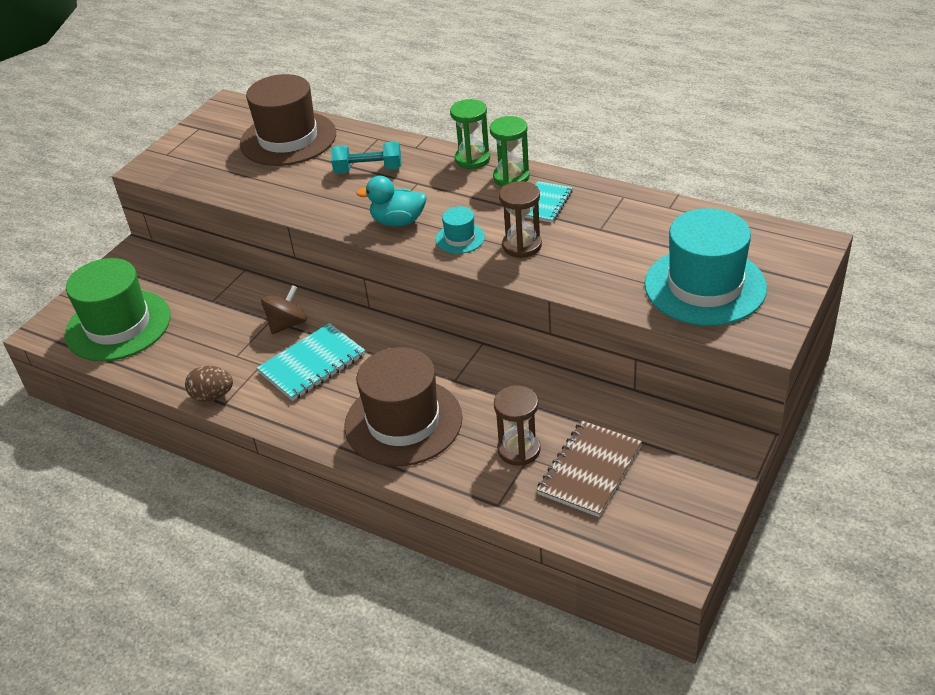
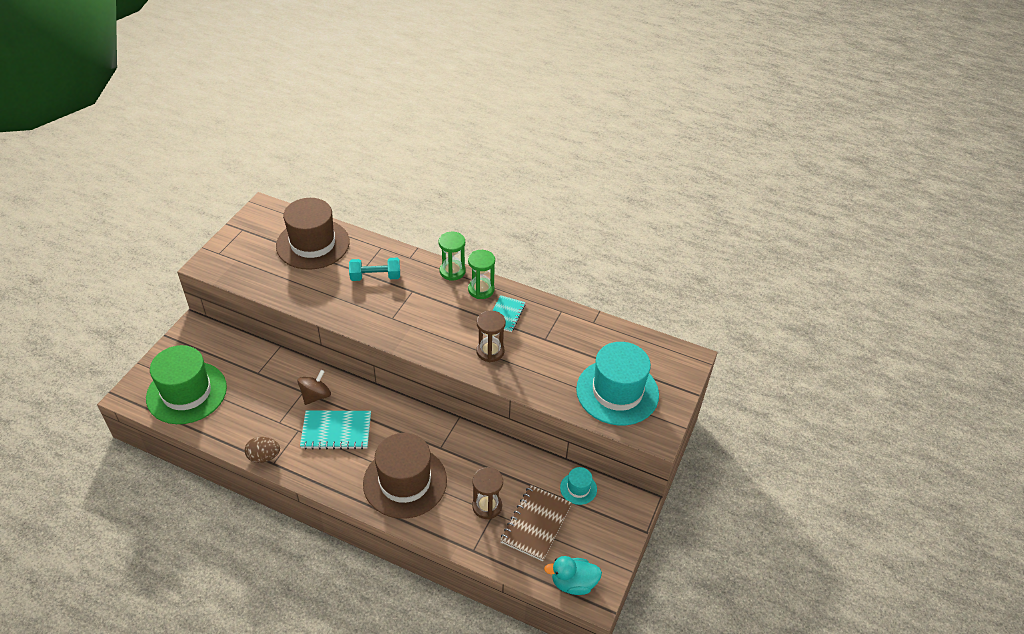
camera: 10 degrees left, 5 degrees up
(312, 364) = (336, 431): turquoise notebook -> turquoise notebook turned 45 degrees clockwise
(398, 221) = (400, 325): turquoise duck -> turquoise duck (573, 583)
(460, 238) = (445, 343): turquoise hat -> turquoise hat (578, 488)

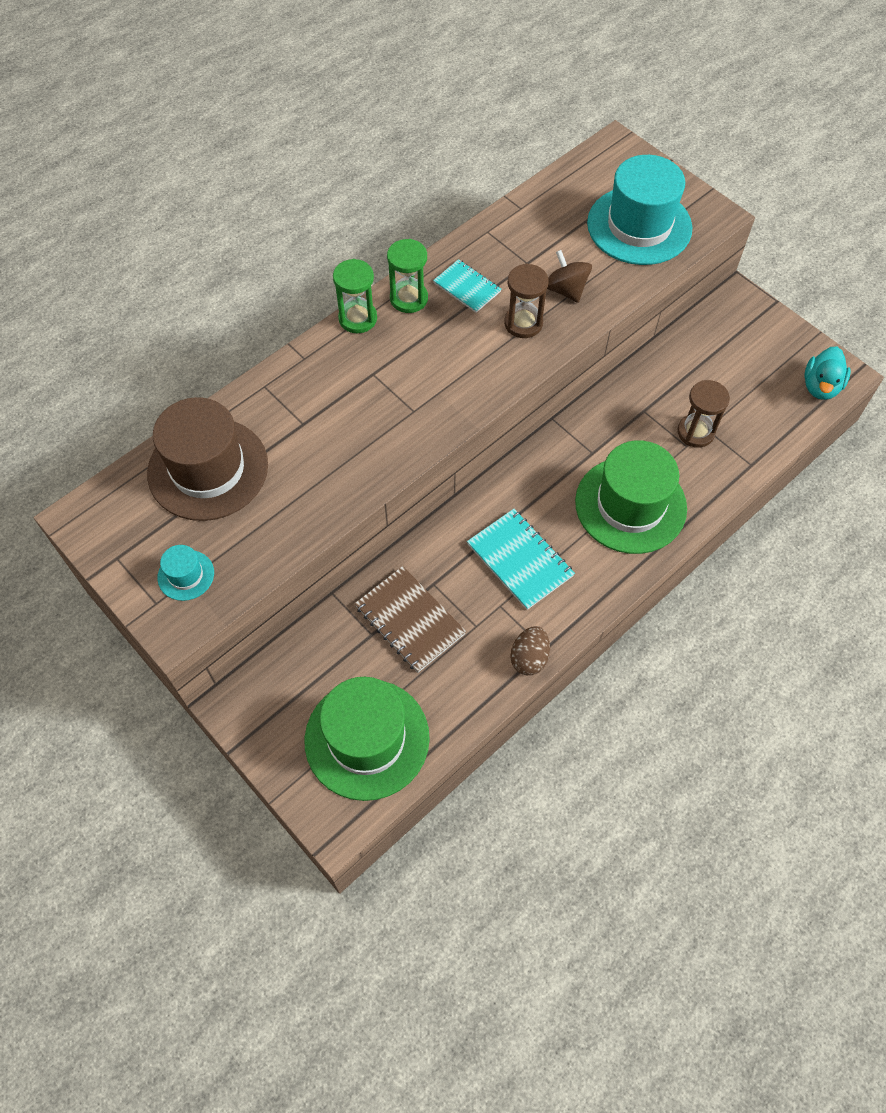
camera: 65 degrees left, 15 degrees up
(316, 396) = (448, 570): brown spinning top -> brown spinning top (566, 290)
(336, 431) = (520, 560): turquoise notebook -> turquoise notebook turned 60 degrees counterclockwise
(375, 277) = (322, 408): turquoise dumbbell -> none
(405, 482) = (630, 505): brown hat -> green hat
(536, 523) = (735, 394): brown notebook -> brown notebook (410, 620)
(578, 488) = (701, 338): turquoise hat -> turquoise hat (186, 575)

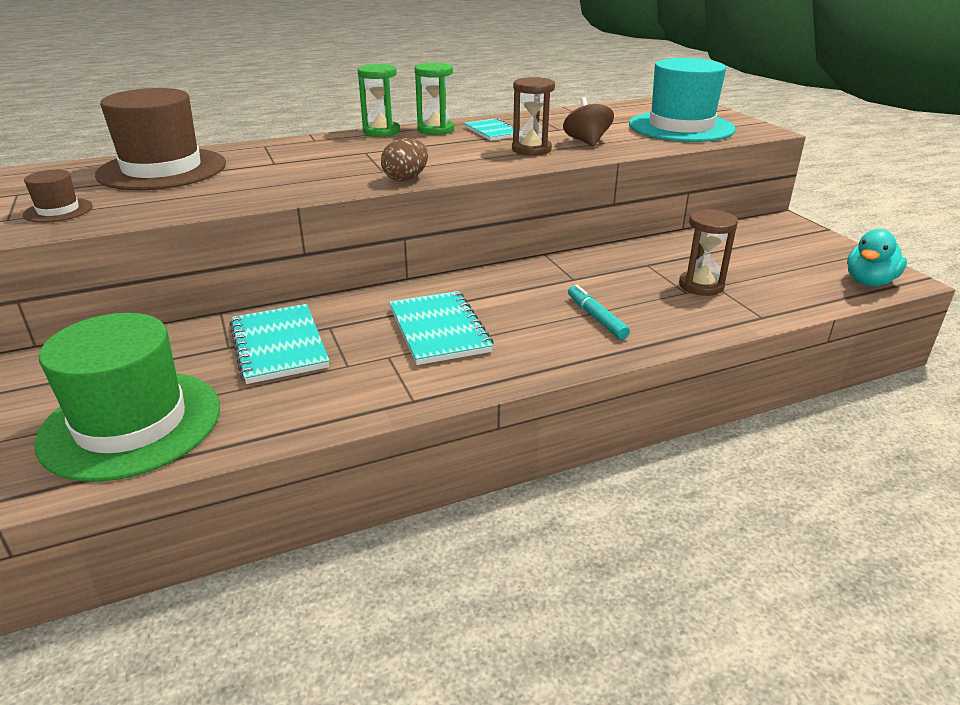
camera: 20 degrees right, 30 degrees down
(186, 575) = (58, 210): turquoise hat -> brown hat
(410, 620) = (279, 346): brown notebook -> turquoise notebook
(529, 658) = (388, 403): brown egg -> brown egg (406, 178)
(630, 505) = (596, 317): green hat -> turquoise marker

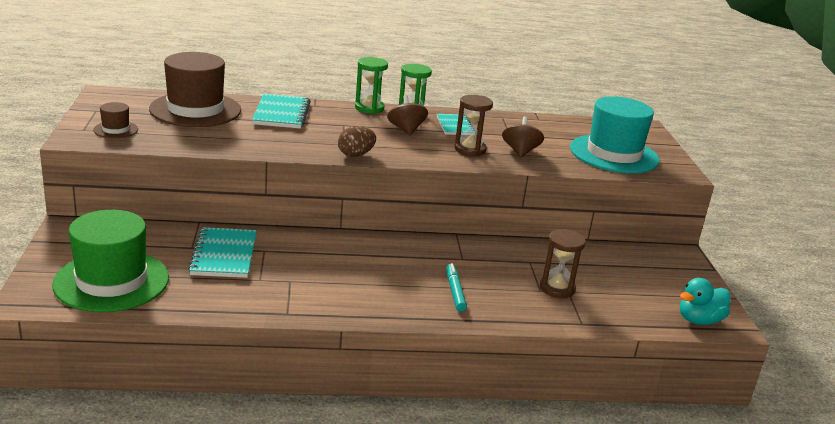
camera: 15 degrees right, 5 degrees down
(439, 330) = (336, 271): turquoise notebook -> turquoise notebook (281, 113)
(442, 144) = (406, 130): none -> brown spinning top

